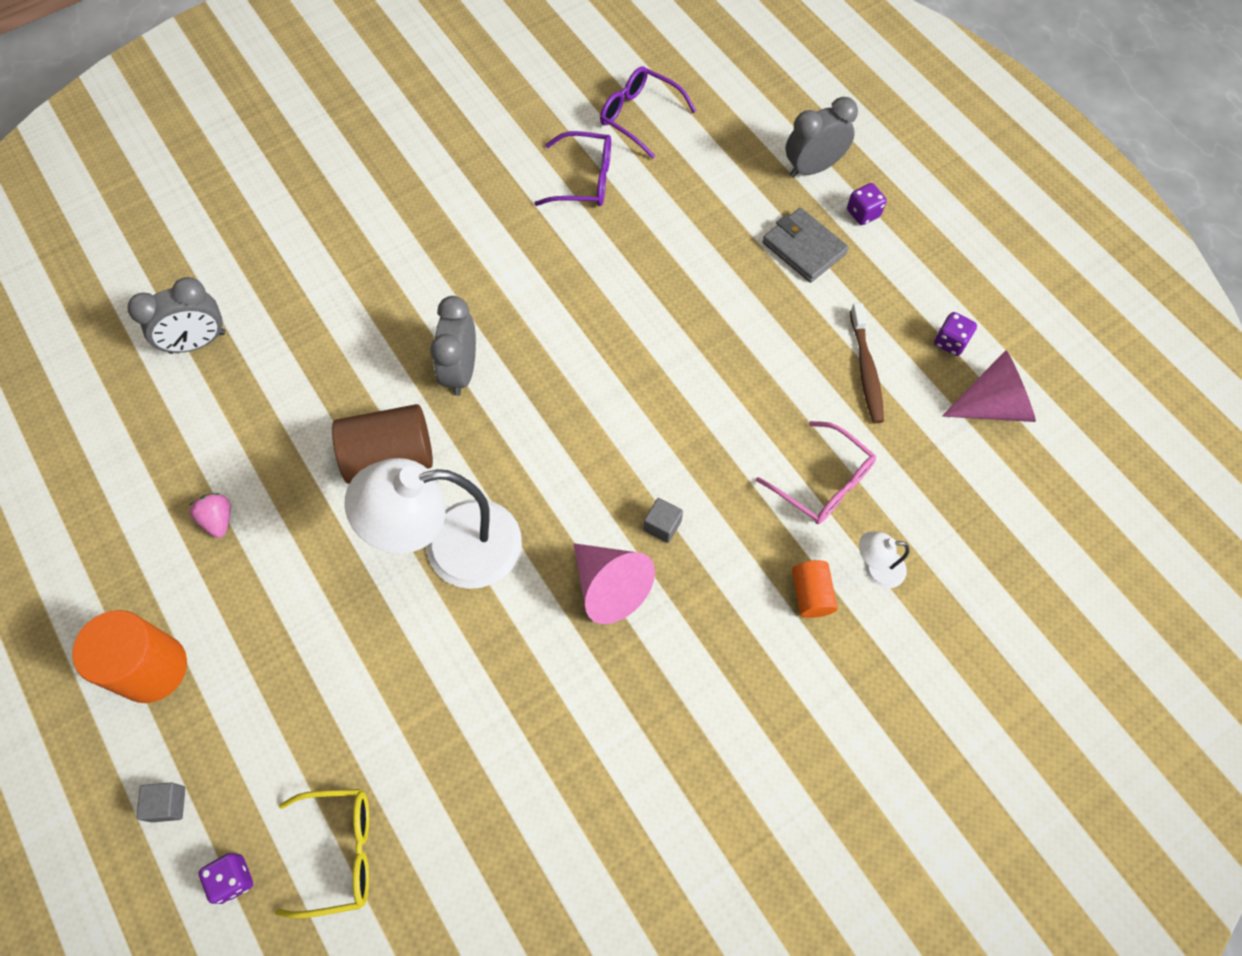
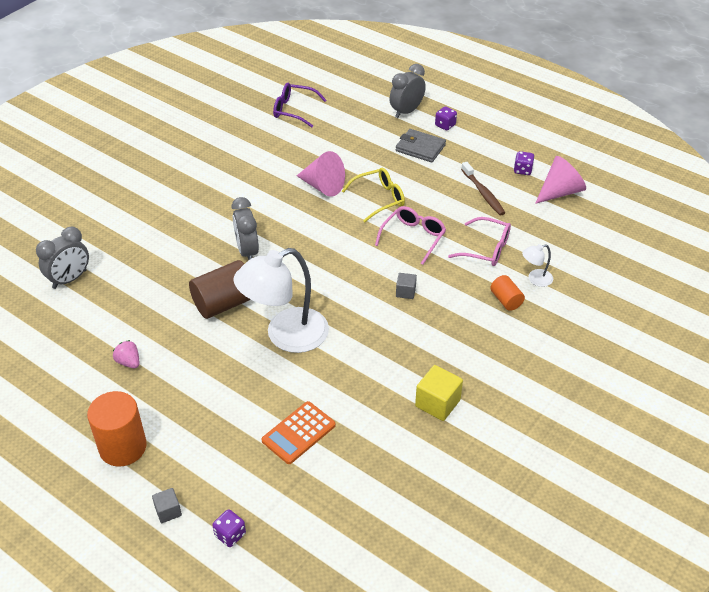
camera: 20 degrees left, 20 degrees down
(340, 851) = (292, 500): yellow glasses -> yellow glasses (379, 199)
(398, 734) = (298, 433): none -> orange calculator
(585, 180) = (276, 146): purple glasses -> none
(609, 586) = (390, 328): pink cone -> pink cone (323, 186)
(621, 755) = (437, 403): none -> yellow cube
(719, 423) = (413, 237): none -> pink glasses

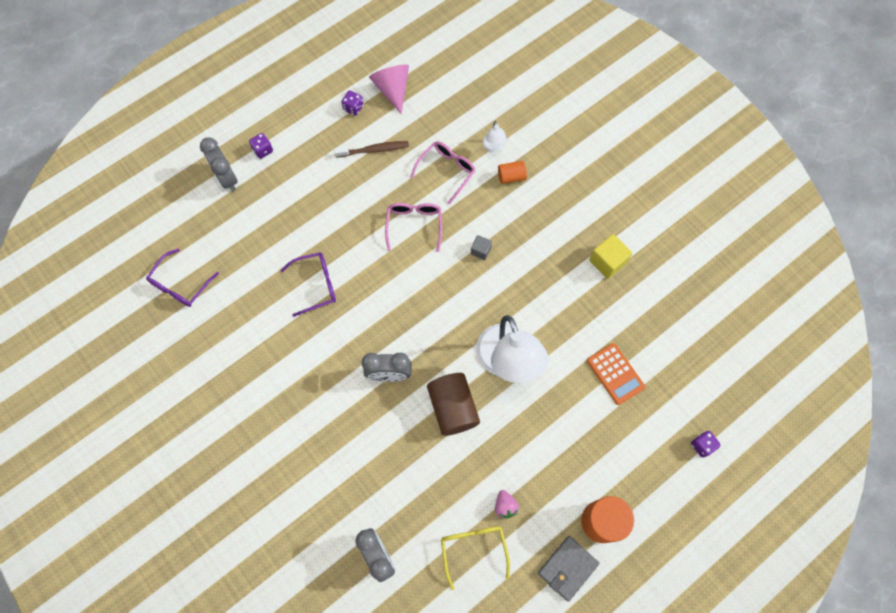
camera: 75 degrees left, 25 degrees up
(129, 362) = (505, 506): pink strawberry -> pink strawberry turned 75 degrees counterclockwise
(168, 511) = (672, 491): grey cube -> none
(323, 186) = (316, 285): pink cone -> purple glasses
(379, 199) = (352, 239): yellow glasses -> yellow glasses (473, 549)
(413, 237) = (414, 225): pink glasses -> pink glasses turned 45 degrees clockwise
(420, 148) = (290, 182): grey wallet -> grey wallet (567, 568)

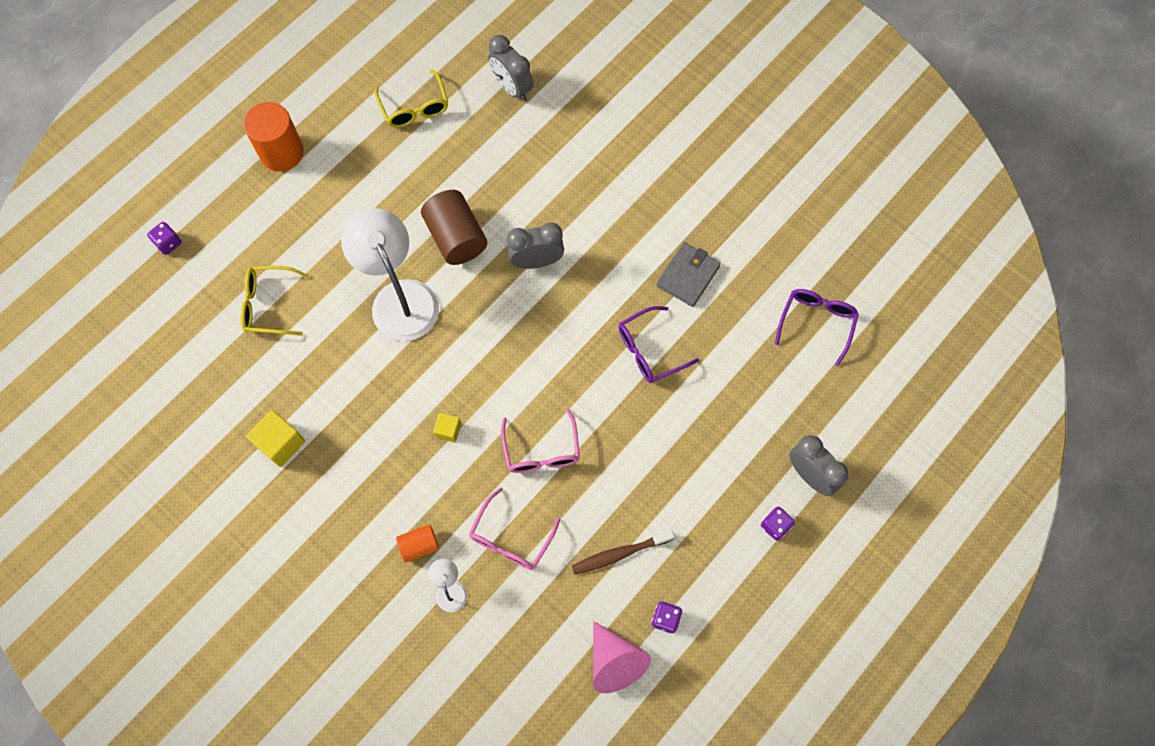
camera: 170 degrees right, 0 degrees up
(480, 250) = (448, 430): grey cube -> yellow cube
(505, 506) = (386, 150): pink strawberry -> none
(567, 568) = (315, 106): grey wallet -> grey wallet (688, 276)
(615, 374) = (268, 305): orange calculator -> yellow glasses

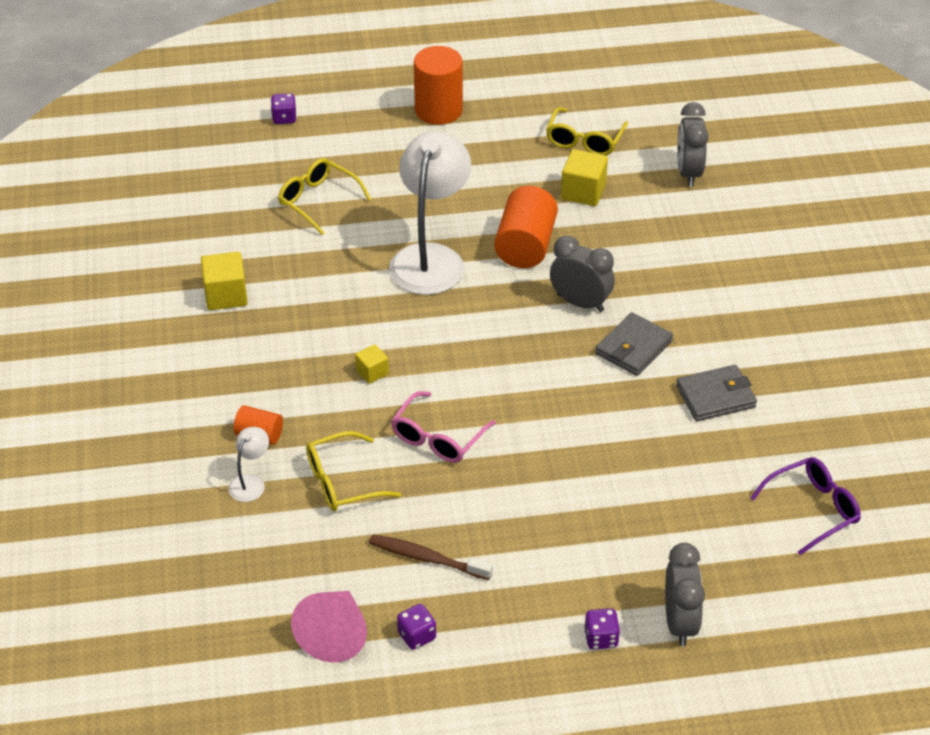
camera: 40 degrees right, 25 degrees down
(454, 157) = (583, 192): none -> yellow cube
(456, 237) = (525, 246): brown cylinder -> orange cylinder
(511, 538) = (342, 482): pink glasses -> yellow glasses
(603, 274) = (633, 347): none -> grey wallet
(649, 350) = (617, 428): purple glasses -> none

